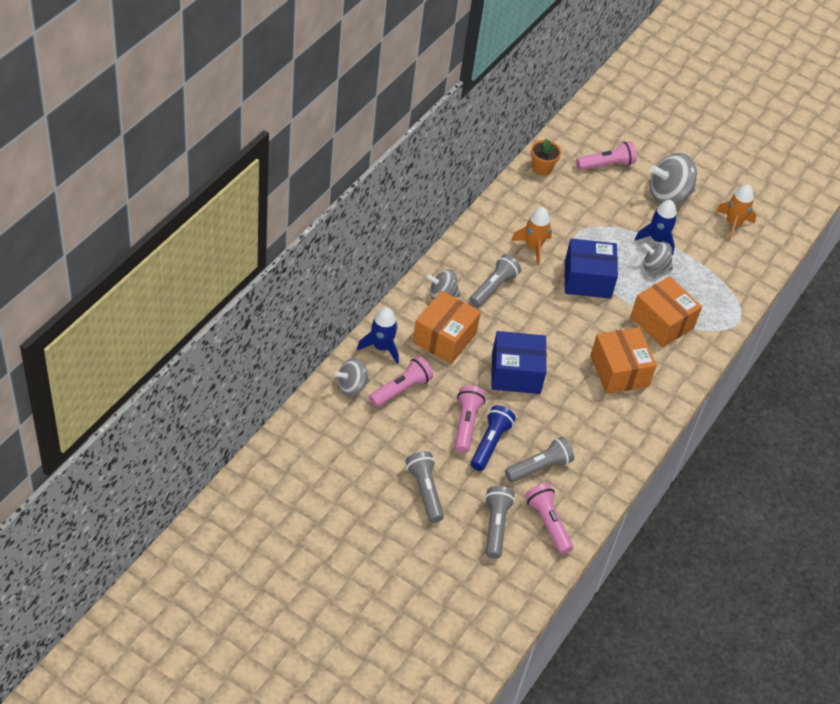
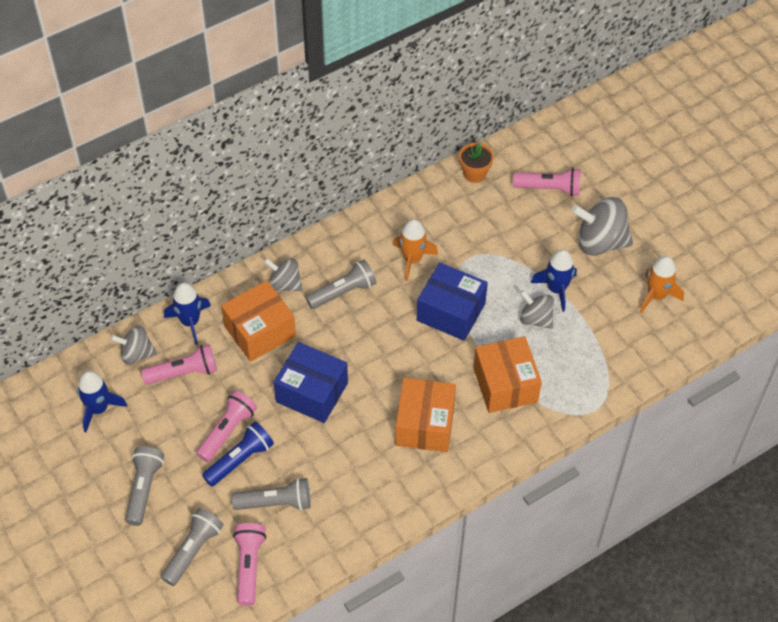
camera: 30 degrees right, 5 degrees up
(346, 440) = (98, 409): none -> blue rocket

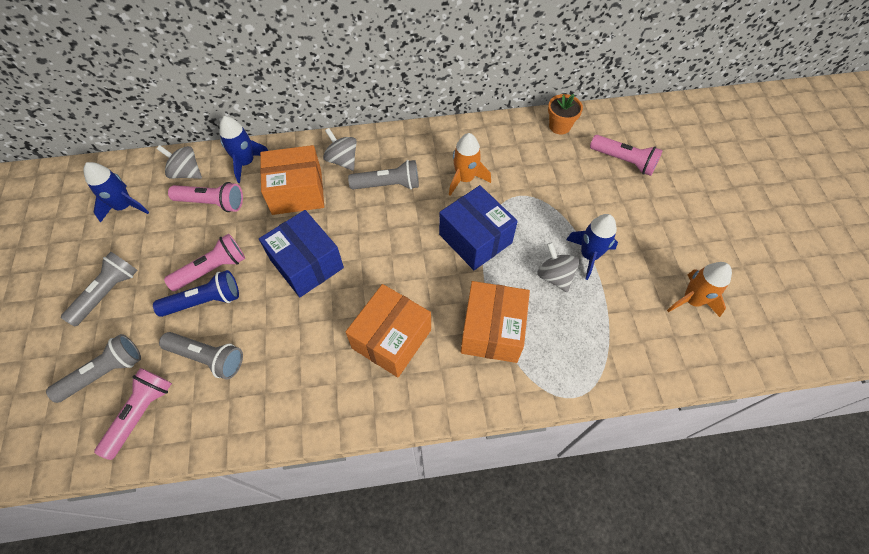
camera: 25 degrees right, 5 degrees up
(600, 242) = (653, 226): grey spinning top -> none

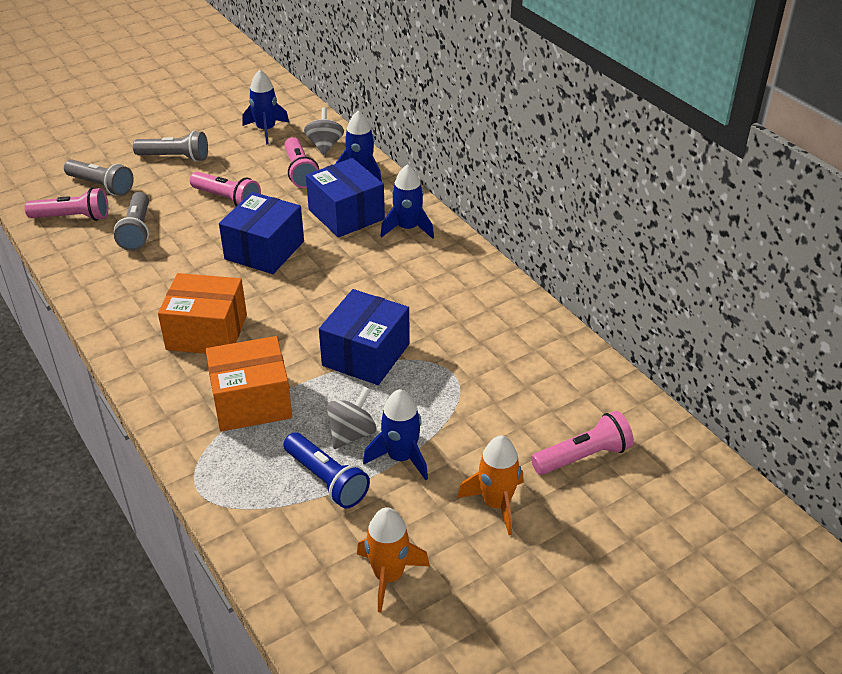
camera: 65 degrees right, 20 degrees down
(204, 301) = (192, 208): blue flashlight -> blue flashlight (327, 480)
(297, 192) = (346, 214): orange box -> blue box
(342, 160) = (408, 228): grey spinning top -> blue rocket
(388, 185) = (397, 269): grey flashlight -> none
(465, 179) = (446, 322): orange rocket -> orange rocket (496, 504)
(559, 126) = (595, 379): orange flower pot -> none
(624, 161) = (583, 456): pink flashlight -> pink flashlight turned 120 degrees counterclockwise

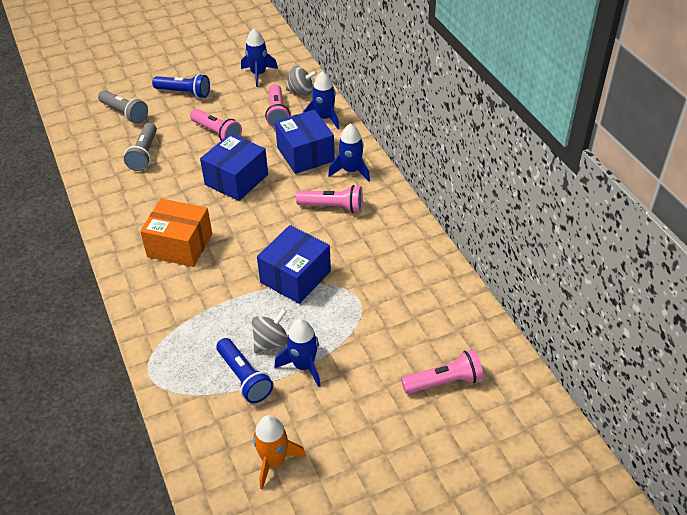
camera: 10 degrees right, 5 degrees up
(73, 217) = (99, 138): pink flashlight -> pink flashlight (332, 207)
(175, 157) = (184, 93): grey flashlight -> blue flashlight
(251, 401) = (202, 307): orange box -> none
(325, 145) = (301, 91): grey spinning top -> grey spinning top turned 90 degrees clockwise
(496, 504) = (368, 413): orange rocket -> none

